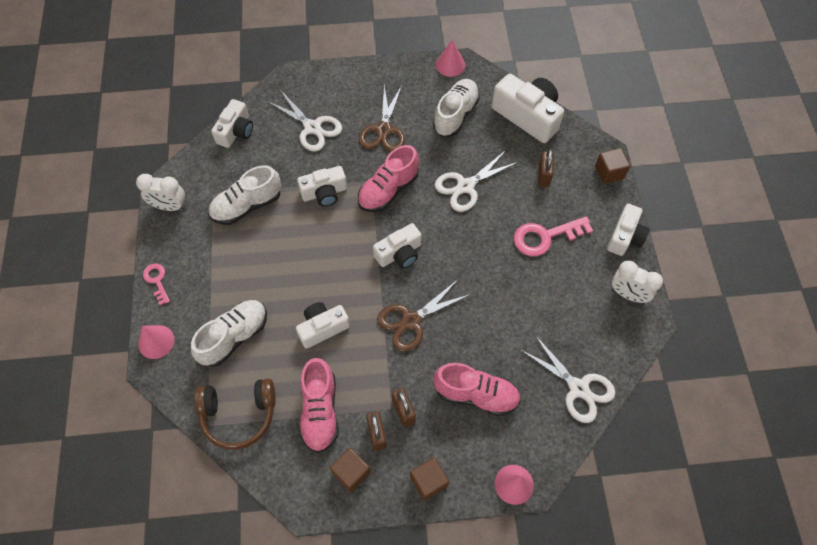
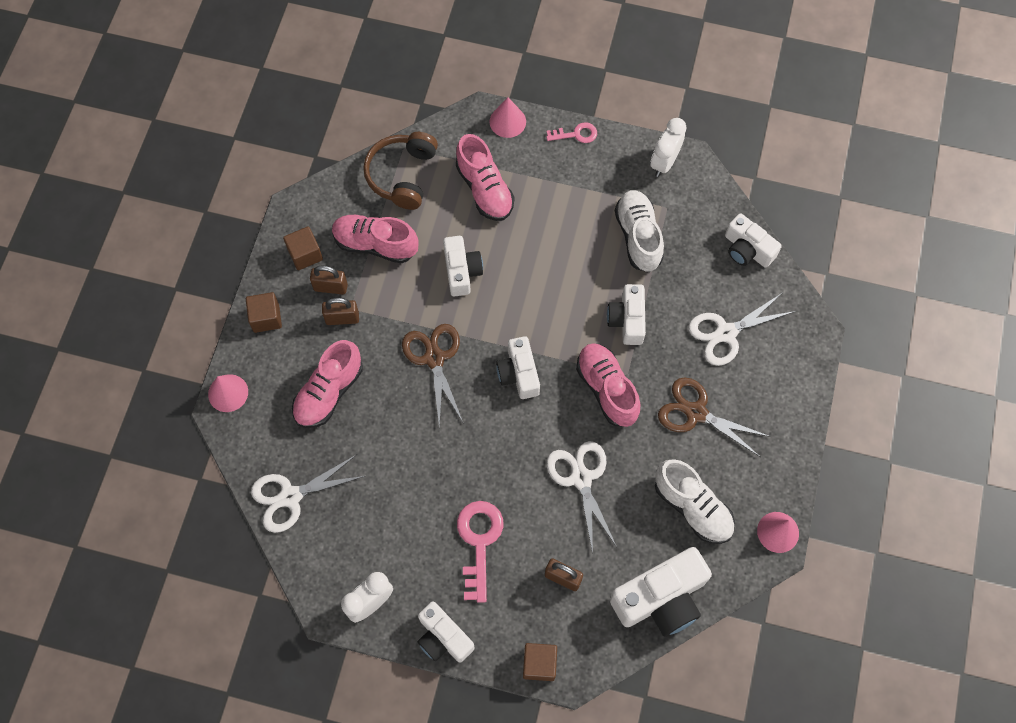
camera: 110 degrees right, 5 degrees up
(234, 337) = (484, 189): white shoe -> pink shoe

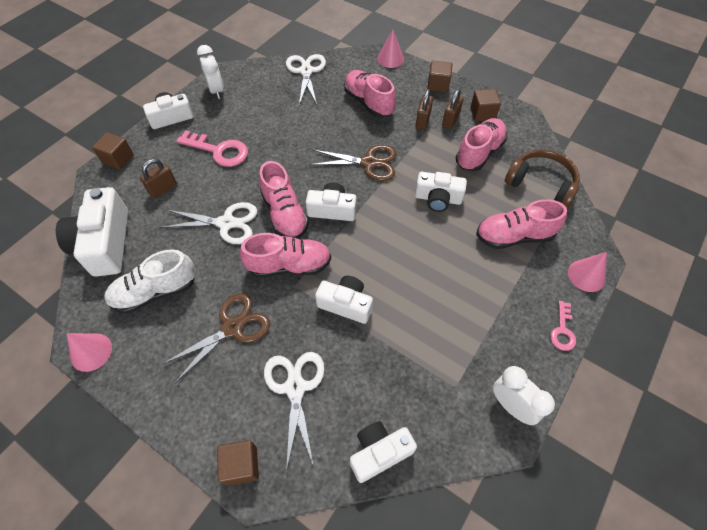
camera: 110 degrees right, 10 degrees down
(544, 421) = (284, 214): none -> pink shoe
(638, 237) = (429, 345): white shoe -> none
(806, 348) = (241, 465): none -> brown cube

